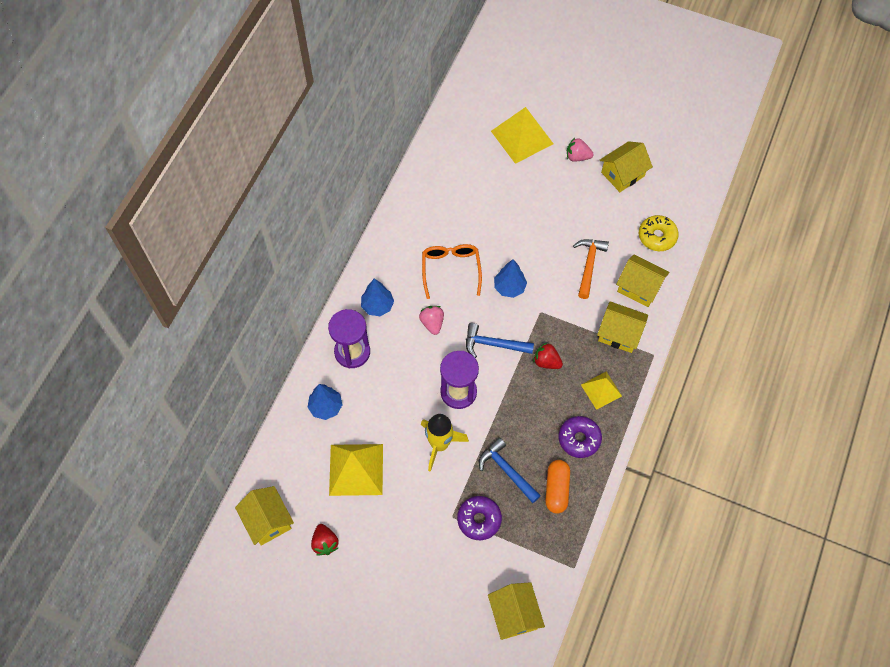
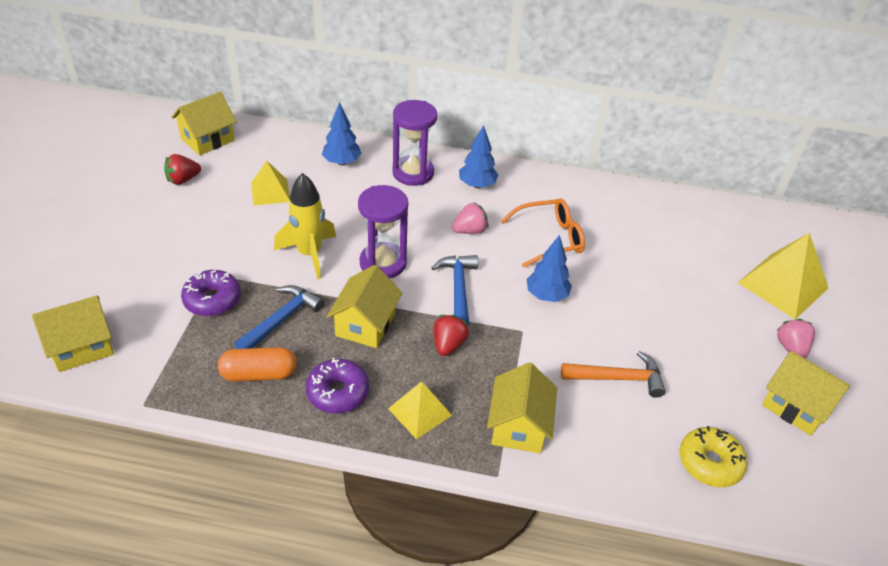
camera: 75 degrees right, 20 degrees down
(356, 469) = (270, 192): yellow pyramid -> yellow pyramid, size x0.59
(639, 287) = (607, 445): yellow house -> yellow house (365, 324)

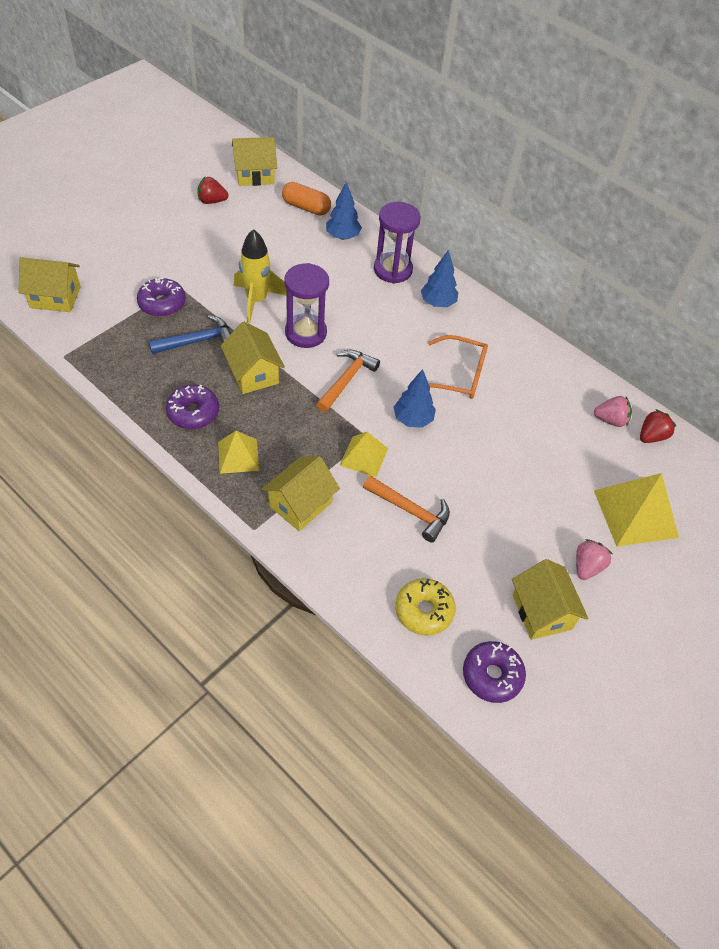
camera: 30 degrees right, 10 degrees up
(259, 374) = (151, 372): orange capsule -> orange capsule (306, 207)
(270, 192) = (268, 238): yellow pyramid -> yellow pyramid (364, 456)
(365, 324) = (253, 373): yellow house -> yellow house turned 75 degrees counterclockwise
(448, 345) = (301, 419): red strawberry -> red strawberry (651, 436)
(458, 288) = (346, 380): blue hammer -> orange hammer
(470, 231) = (397, 338): pink strawberry -> pink strawberry (610, 420)
(812, 486) = (492, 675): none -> purple donut

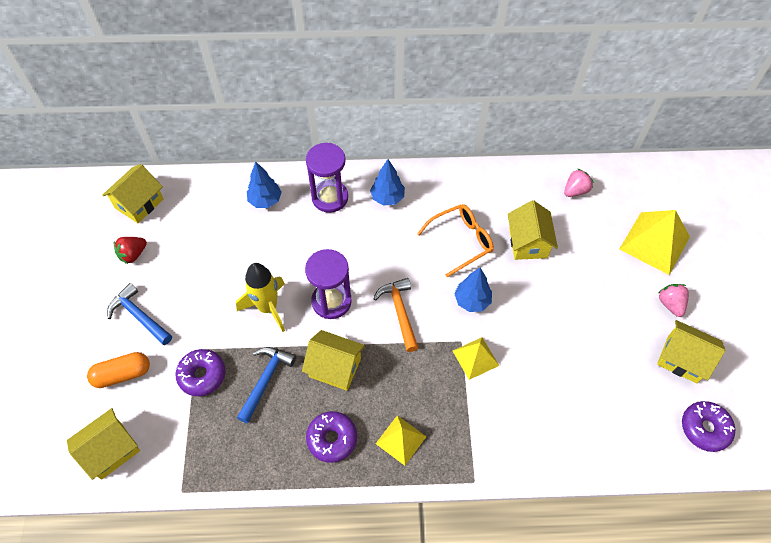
camera: 40 degrees left, 5 degrees up
(169, 238) = (139, 316): none -> blue hammer
(300, 504) = (479, 433): yellow house -> yellow house (528, 243)
(306, 207) = (211, 199): orange capsule -> orange capsule (122, 374)
(411, 511) = (545, 367): orange hammer -> none
(424, 611) = (627, 427): yellow donut -> none
(651, 436) = (607, 181): red strawberry -> none

